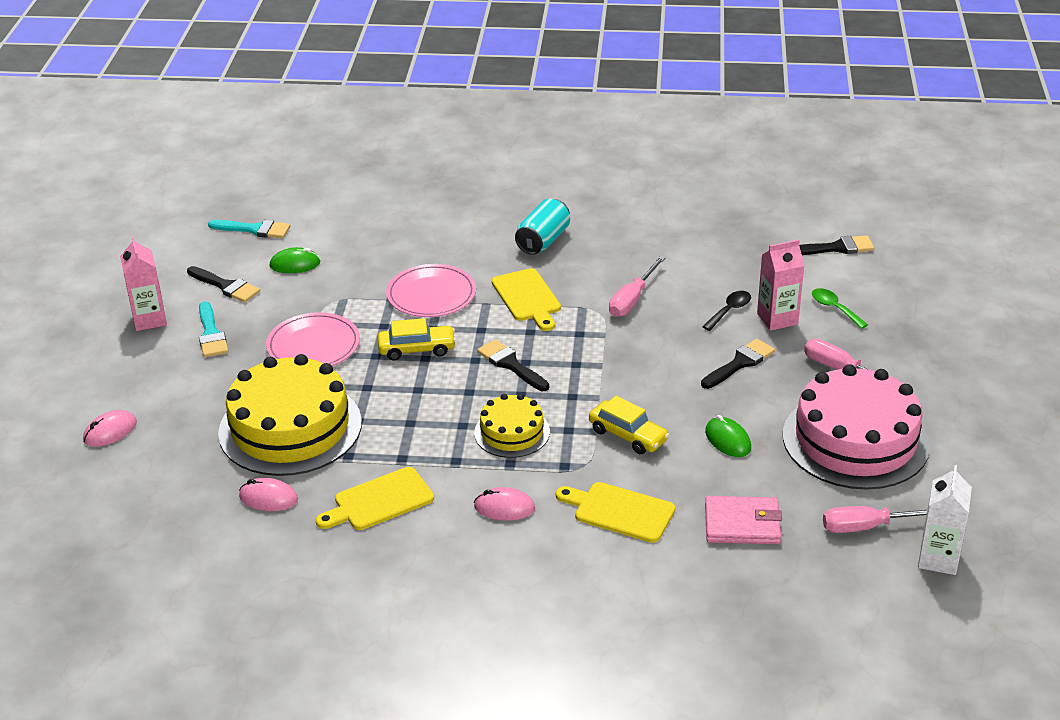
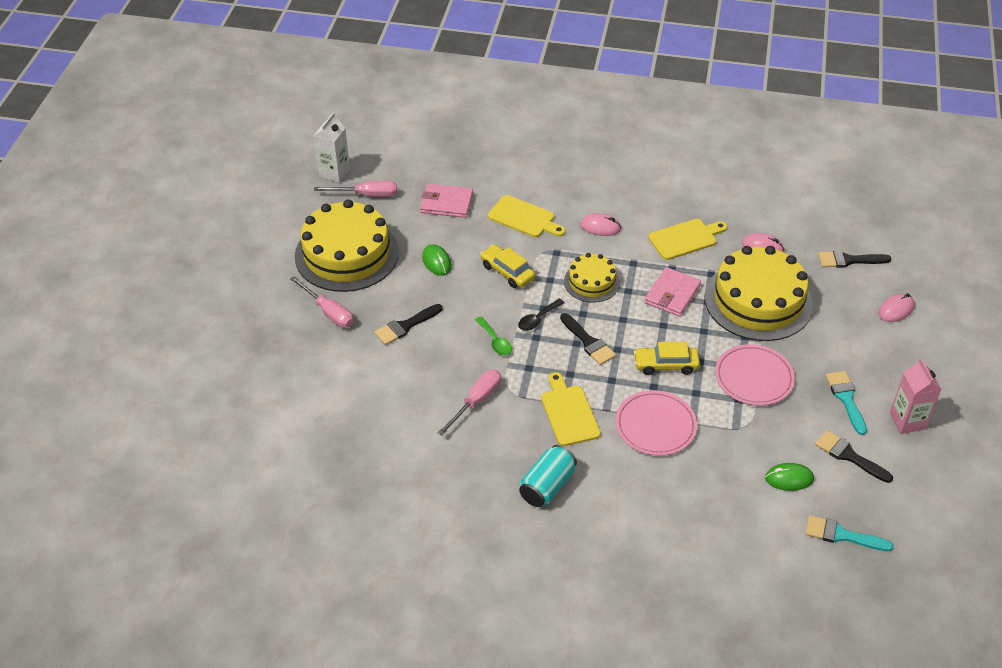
camera: 175 degrees left, 10 degrees up
(403, 426) = (672, 294): none -> pink wallet
(729, 310) = (396, 380): black spoon -> black spoon (537, 319)
(777, 319) = (359, 367): pink carton -> none
(834, 308) = (306, 374): green spoon -> green spoon (495, 341)
(836, 248) = (271, 446): black brush -> black brush (849, 260)
(855, 440) = (346, 254): pink cake -> yellow cake

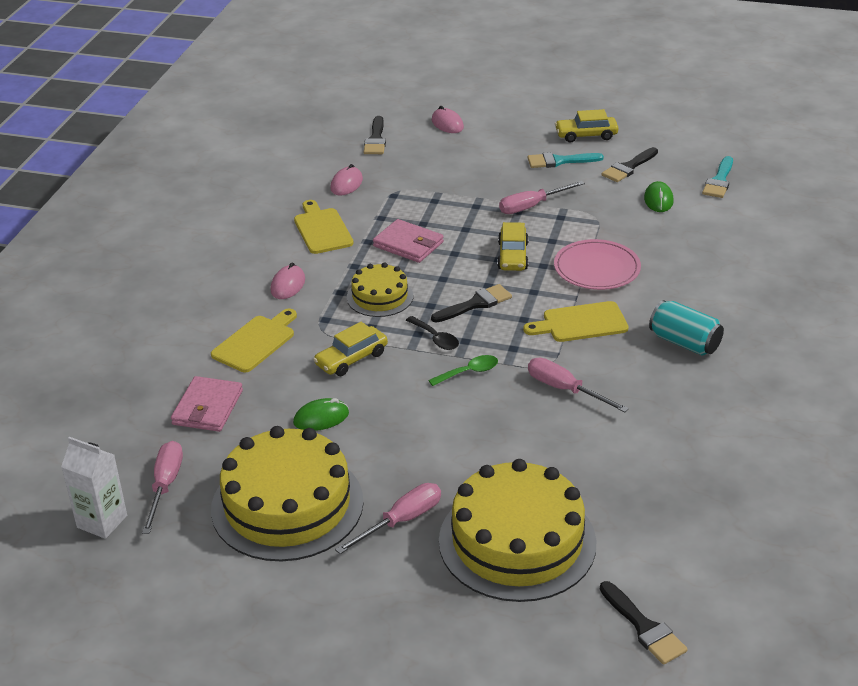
camera: 85 degrees left, 10 degrees down
(406, 326) = (435, 446): black brush -> black brush (643, 627)
(754, 377) = (531, 206): pink plate -> pink screwdriver
(758, 301) = (425, 194): yellow cake -> yellow cake (517, 541)
(907, 421) = (586, 135): pink carton -> yellow car

